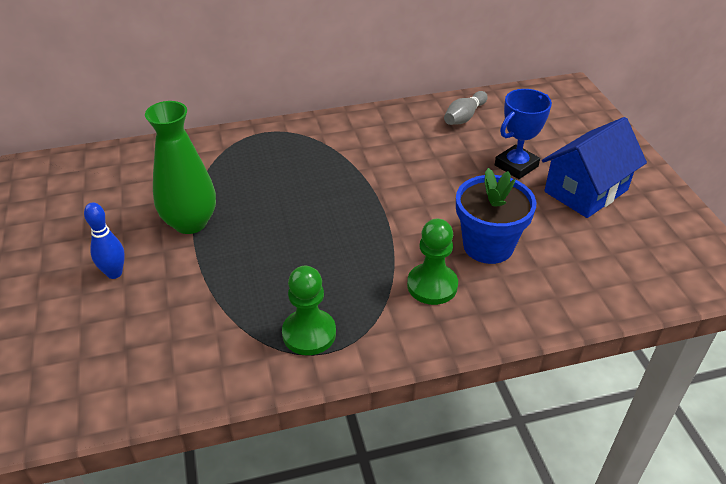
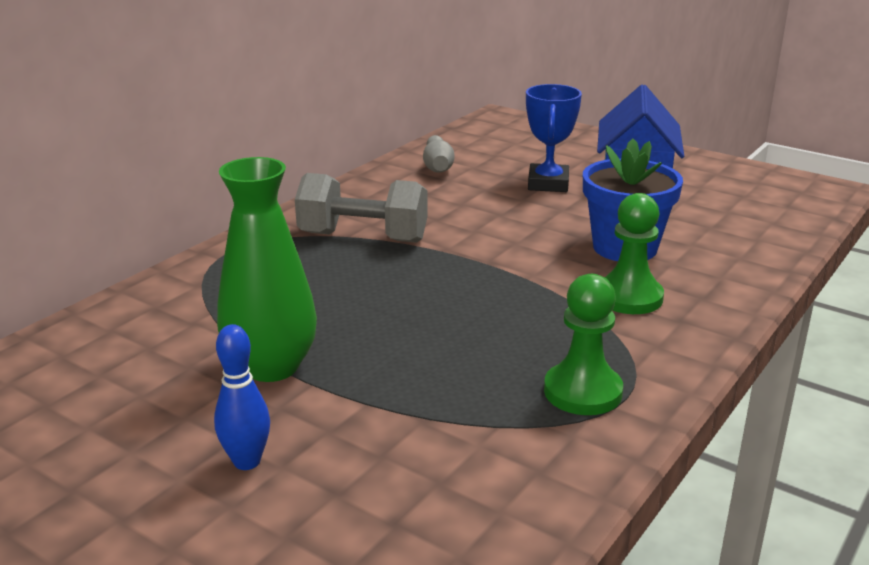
camera: 40 degrees left, 15 degrees down
(344, 156) = (363, 237): none -> grey dumbbell

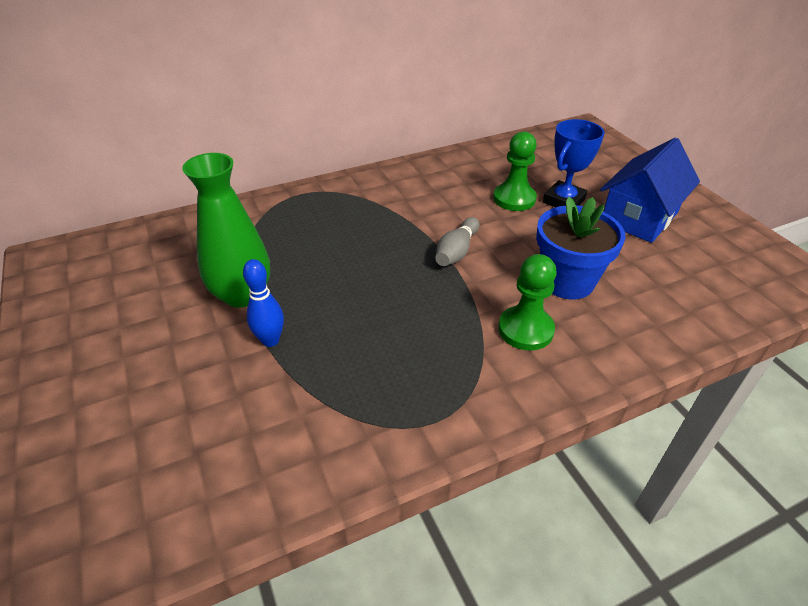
camera: 30 degrees right, 15 degrees up
(247, 461) = (164, 362): blue bowling pin -> blue bowling pin (270, 340)
(363, 237) = (390, 209): grey dumbbell -> none
(437, 166) = (496, 161): grey bowling pin -> grey bowling pin (456, 251)
(582, 392) = (409, 402): green pawn -> green pawn (514, 199)

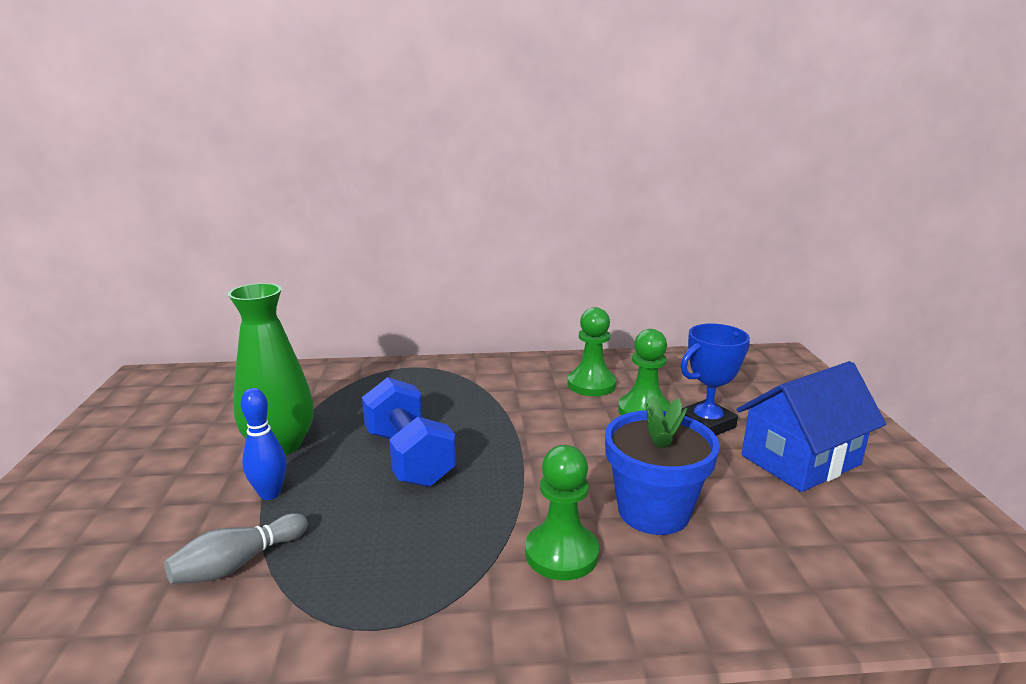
camera: 20 degrees right, 20 degrees down
(361, 280) = (409, 457): none -> blue dumbbell
(456, 251) = (536, 451): grey bowling pin -> grey bowling pin (238, 563)
(461, 182) = (591, 384): none -> green pawn

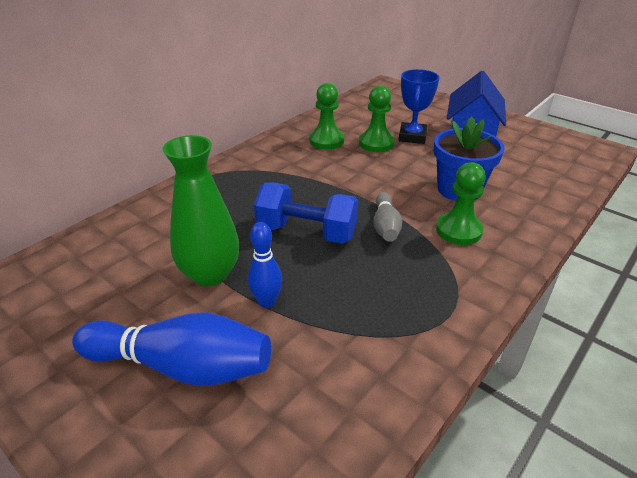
camera: 45 degrees left, 15 degrees up
(140, 499) = (182, 366): none -> blue bowling pin
(238, 563) = (329, 344): grey bowling pin -> grey bowling pin (385, 226)

